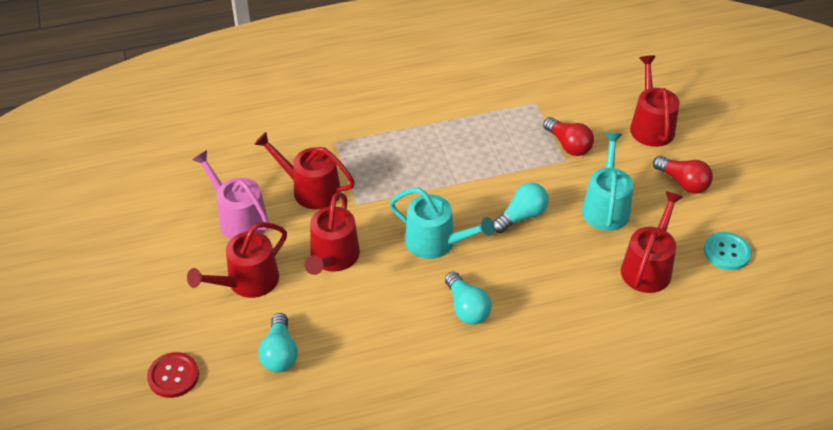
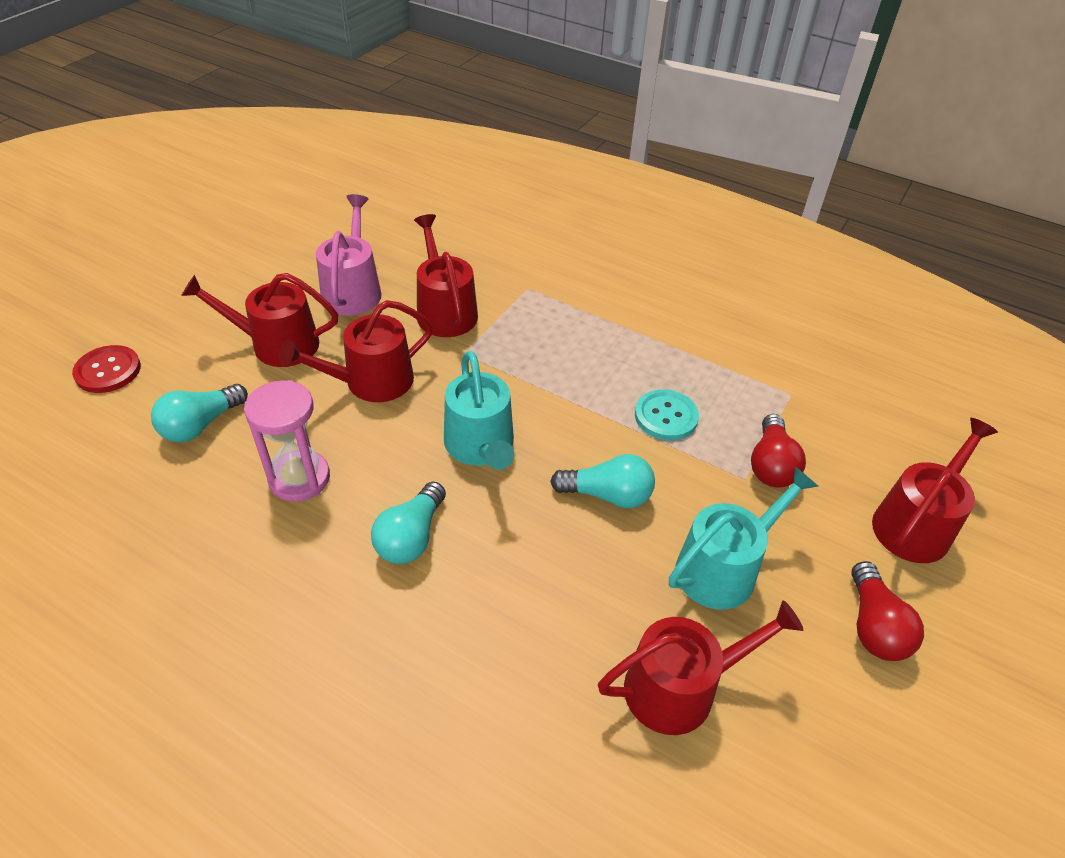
camera: 45 degrees right, 0 degrees up
(374, 331) = (299, 478): none -> pink hourglass
(726, 252) = (823, 773): turquoise button -> turquoise button (666, 416)

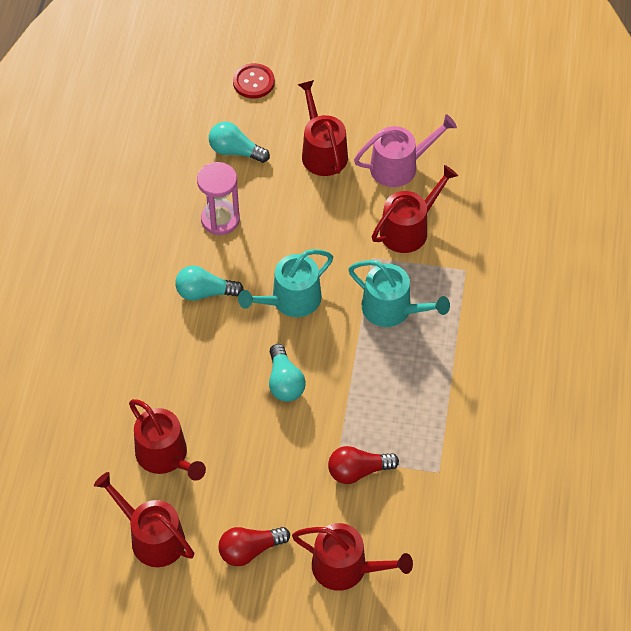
camera: 70 degrees right, 10 degrees up
(371, 382) = (316, 218): red watering can -> red watering can (152, 537)
(666, 416) = (372, 397): turquoise button -> none
(723, 568) = (257, 460): turquoise watering can -> turquoise watering can (392, 309)

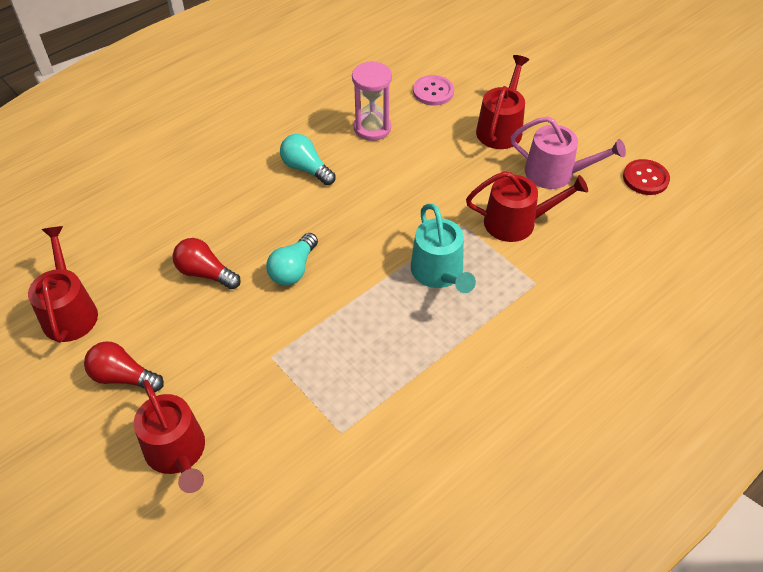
camera: 40 degrees right, 5 degrees down
(165, 456) = (148, 260): red watering can -> none
(235, 151) = (433, 91): turquoise light bulb -> pink button
(253, 82) = (495, 56): red button -> red button (645, 178)
(291, 300) = (364, 214): turquoise watering can -> none
(358, 471) = (275, 379): red light bulb -> red light bulb (205, 273)

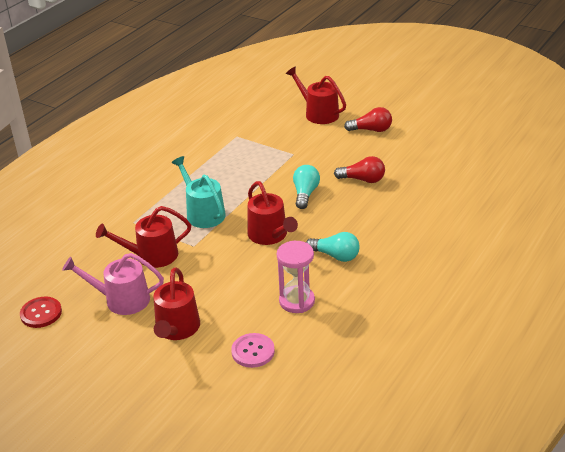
camera: 165 degrees right, 15 degrees down
(69, 312) = (430, 146): red watering can -> red watering can (270, 235)

